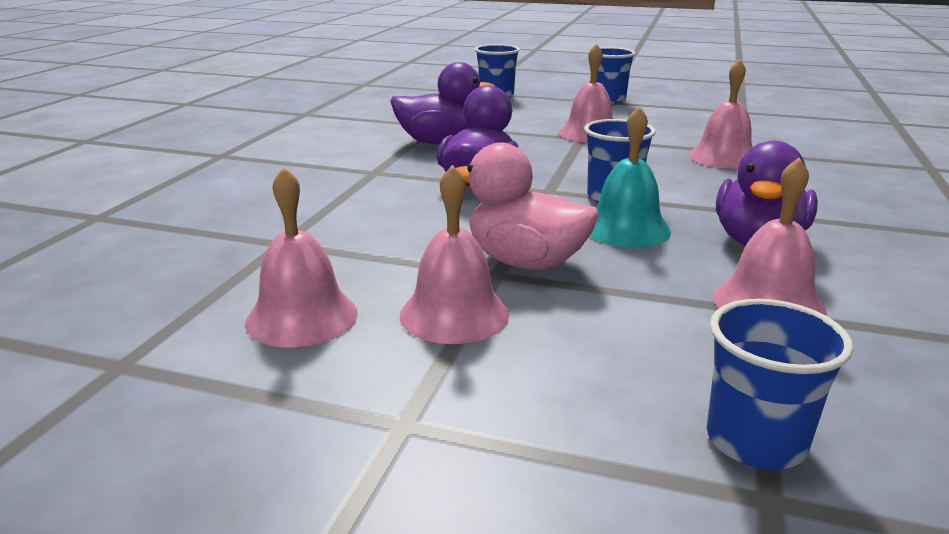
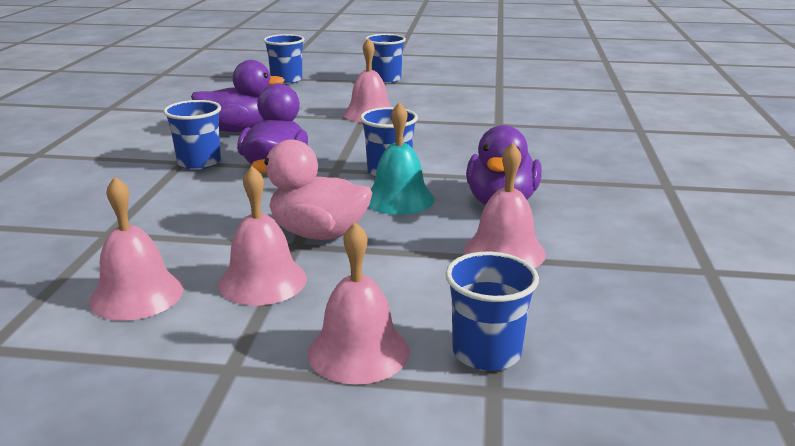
camera: 10 degrees left, 0 degrees up
(393, 174) = (199, 162): none -> blue cup
(723, 157) = (480, 130): pink bell -> pink bell (358, 351)

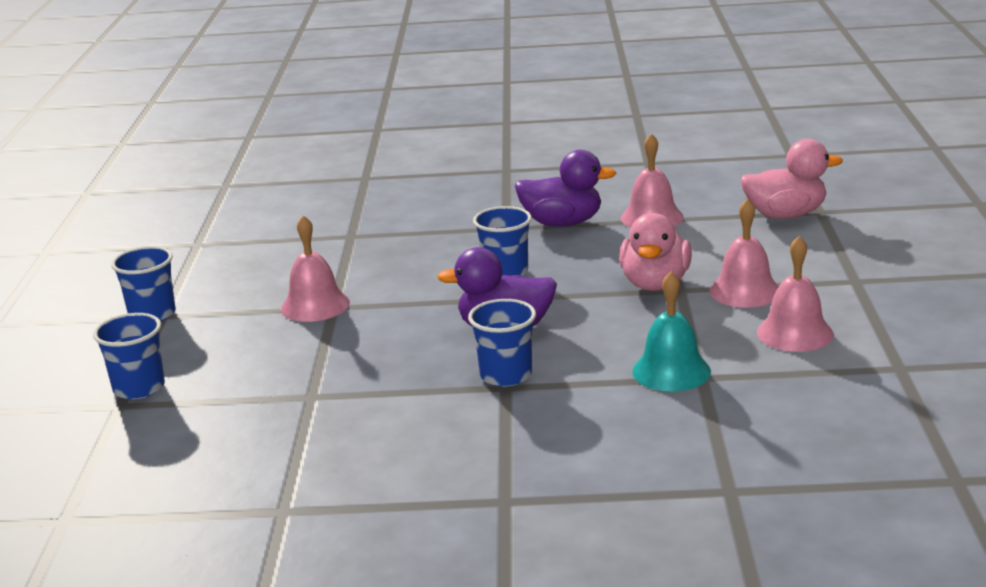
camera: 95 degrees left, 0 degrees up
(238, 130) = (384, 377): purple duck -> none
(358, 351) = (810, 248): pink bell -> none
(399, 199) = (570, 261): turquoise bell -> turquoise bell (671, 371)
(486, 352) = (785, 215): blue cup -> pink duck

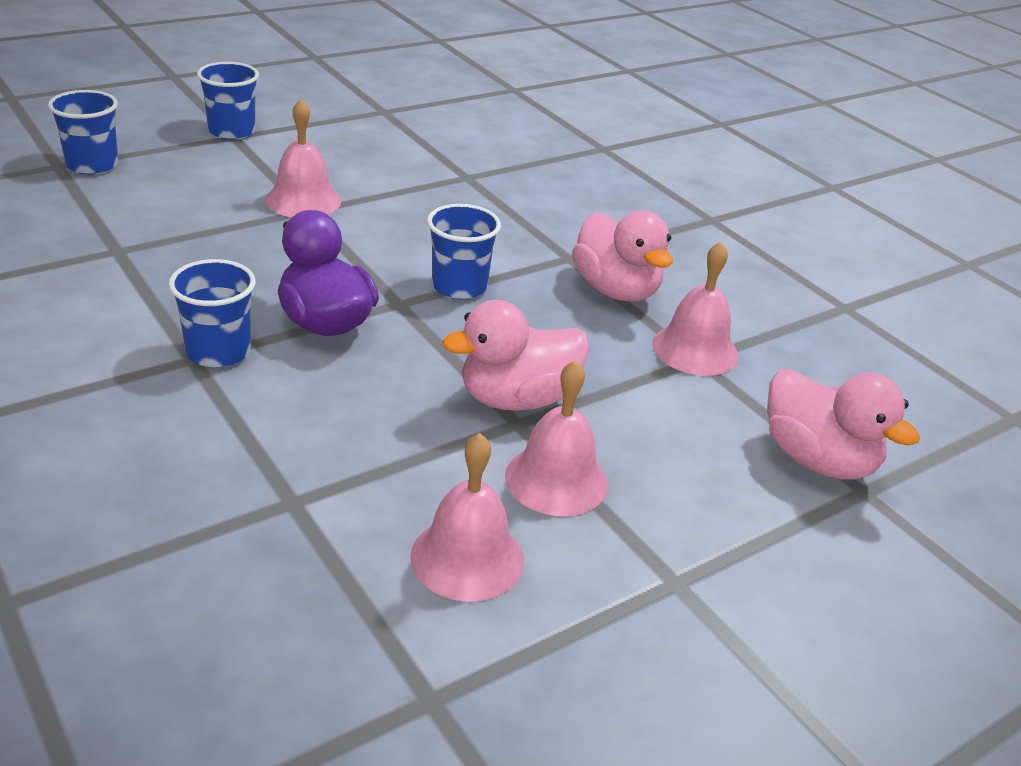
camera: 50 degrees right, 10 degrees up
(562, 223) = (616, 290): purple duck -> pink duck
(671, 371) = (294, 471): turquoise bell -> none

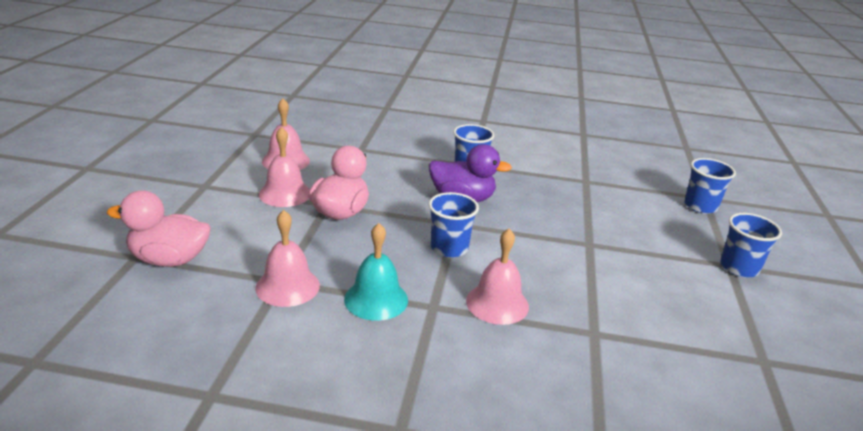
camera: 135 degrees right, 5 degrees down
(303, 200) = (605, 248): pink bell -> pink bell (497, 303)
(616, 290) = (376, 299): pink duck -> turquoise bell

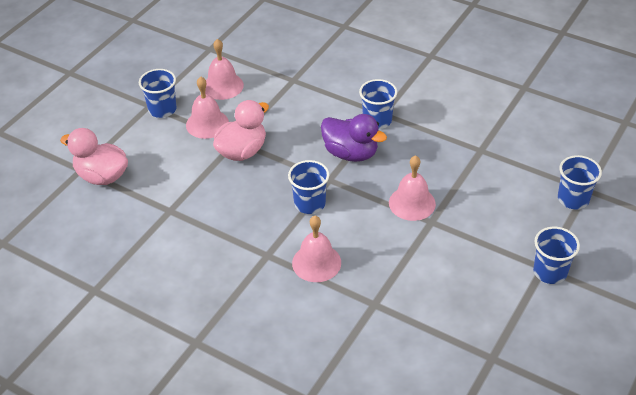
camera: 25 degrees right, 15 degrees up
(223, 187) = (162, 109): none -> blue cup
(287, 286) = (173, 216): pink bell -> pink bell (412, 203)
(376, 299) = (229, 240): turquoise bell -> none

